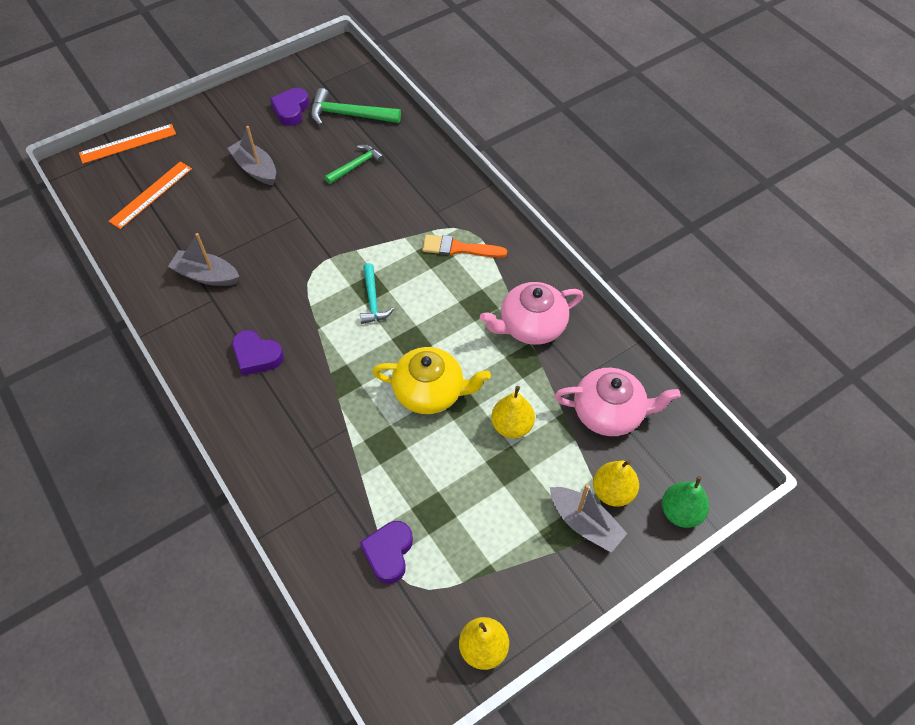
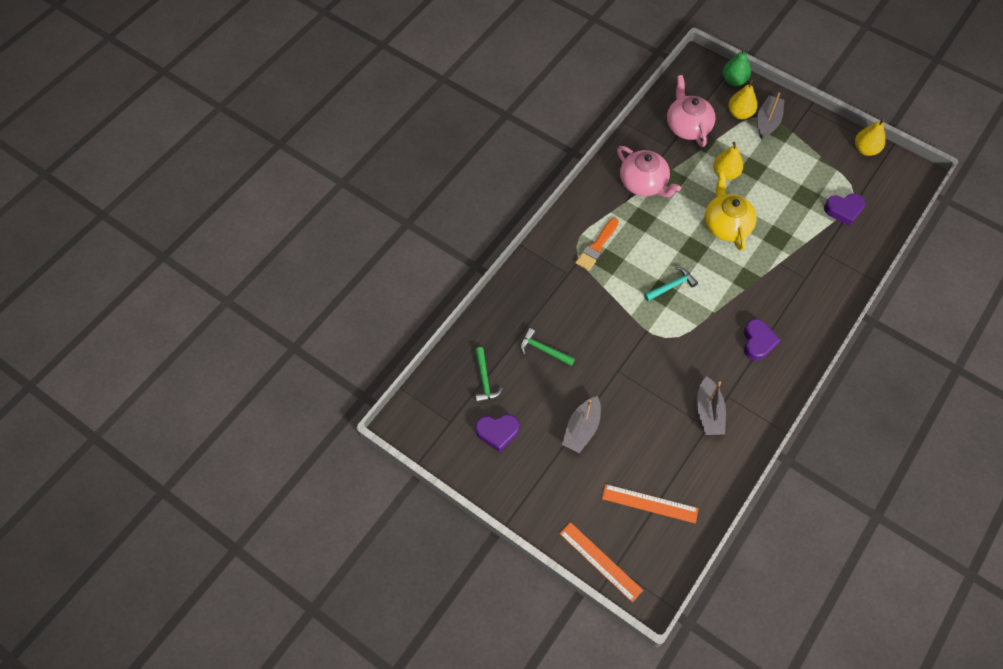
camera: 110 degrees left, 5 degrees up
(349, 115) = (484, 380): green hammer -> green hammer, size x0.66
(459, 248) = (596, 246): orange brush -> orange brush turned 45 degrees clockwise

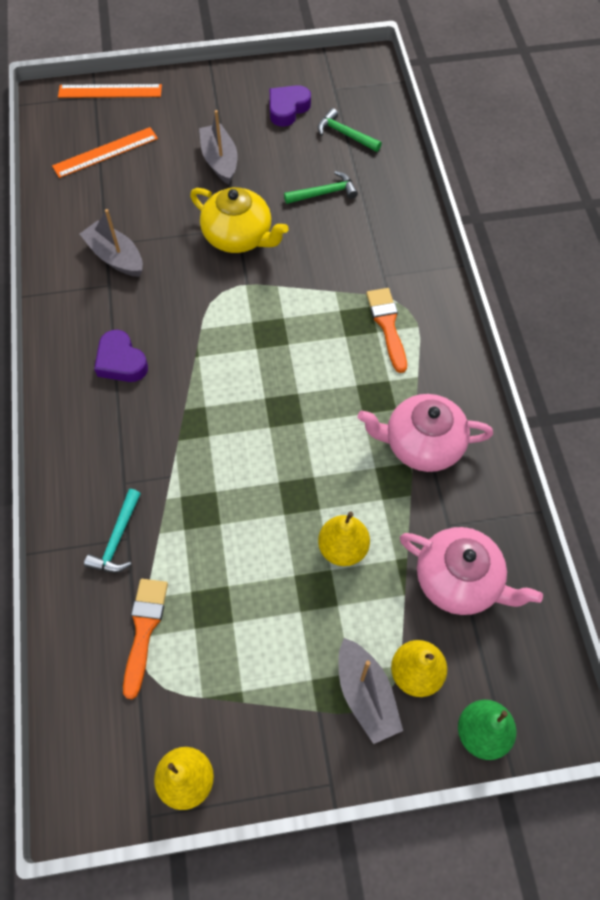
camera: 135 degrees right, 0 degrees up
(671, 286) = (267, 347): turquoise hammer -> turquoise hammer (117, 539)
(726, 225) = (275, 473): yellow teapot -> yellow teapot (239, 236)
(843, 210) = (144, 630): purple heart -> orange brush

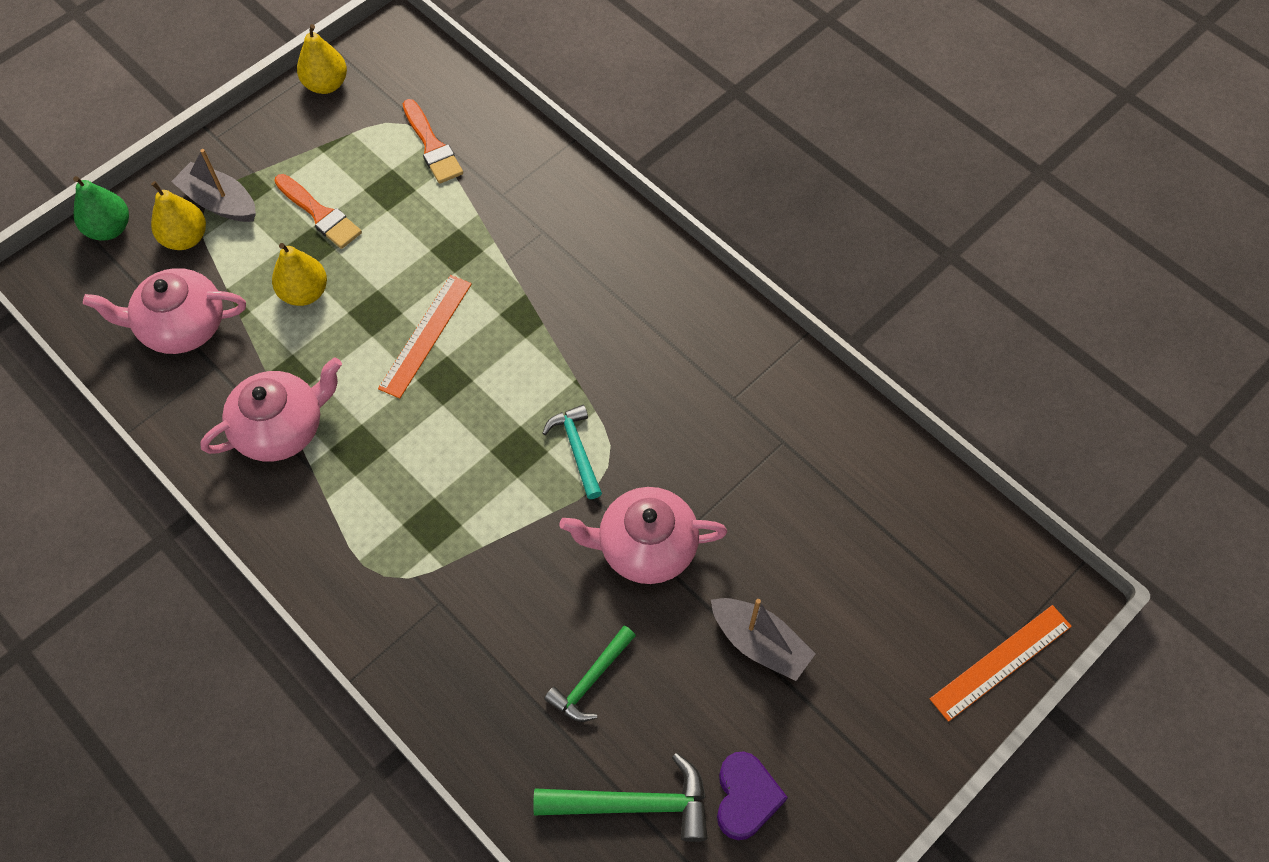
camera: 145 degrees right, 0 degrees up
(105, 152) = (907, 561): orange ruler -> orange ruler (426, 335)
(115, 257) = (758, 433): grey boat -> none
(117, 539) = (509, 190): turquoise hammer -> turquoise hammer (577, 449)
(121, 361) = (644, 330): purple heart -> none
(239, 236) = (645, 547): yellow teapot -> pink teapot
(345, 134) = (633, 804): green hammer -> green hammer, size x1.52
(387, 325) = (395, 539): orange brush -> orange brush (320, 214)

